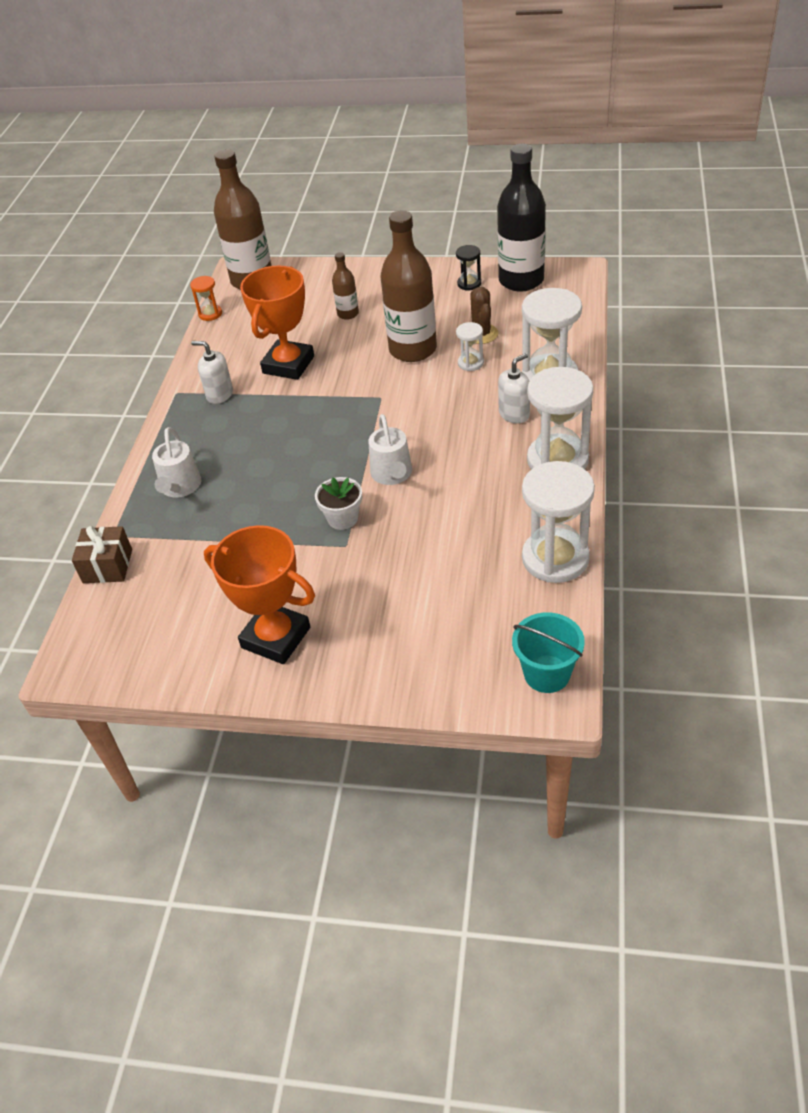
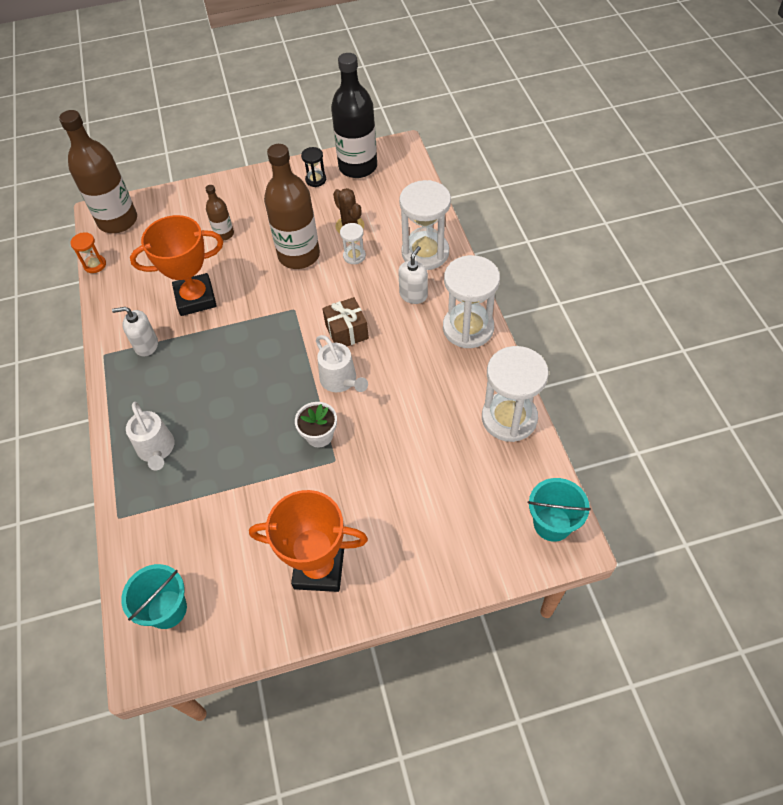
camera: 25 degrees left, 10 degrees up
(107, 566) = (128, 551): brown gift -> brown gift (346, 331)
(114, 626) = (167, 609): none -> turquoise bucket
(288, 365) = (195, 298): orange trophy -> orange trophy turned 75 degrees clockwise

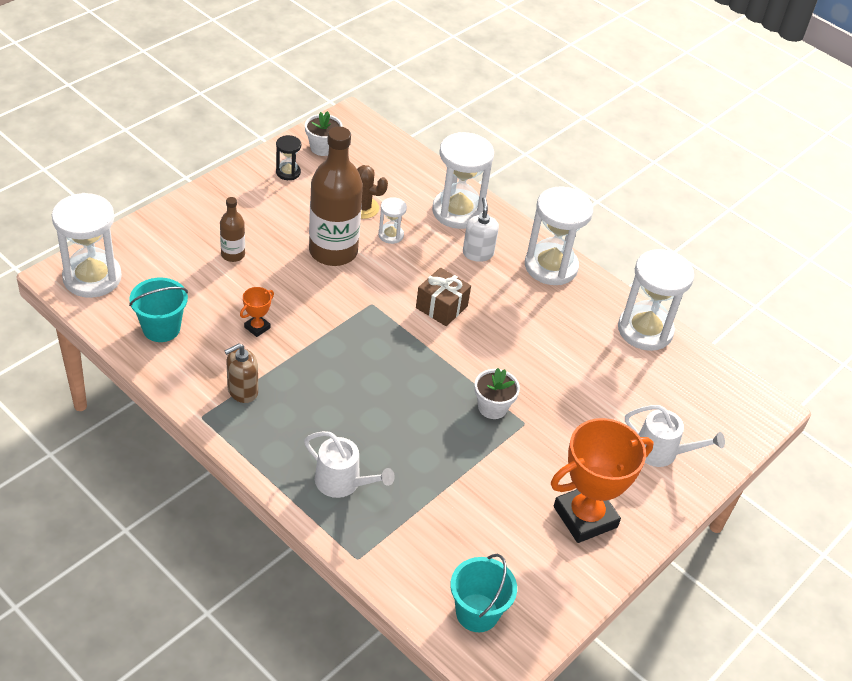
camera: 40 degrees left, 10 degrees down
(95, 265) = (106, 331): orange hourglass -> none
(118, 221) = (92, 277): brown bottle -> white hourglass
(146, 345) = (242, 391): white soap dispenser -> brown soap dispenser
(195, 298) = (257, 327): orange trophy -> orange trophy, size x0.43
(341, 380) = (472, 352): white watering can -> white watering can (661, 452)
(358, 167) = (322, 148): black bottle -> white flower pot
(552, 523) = (742, 400): turquoise bucket -> turquoise bucket (161, 328)

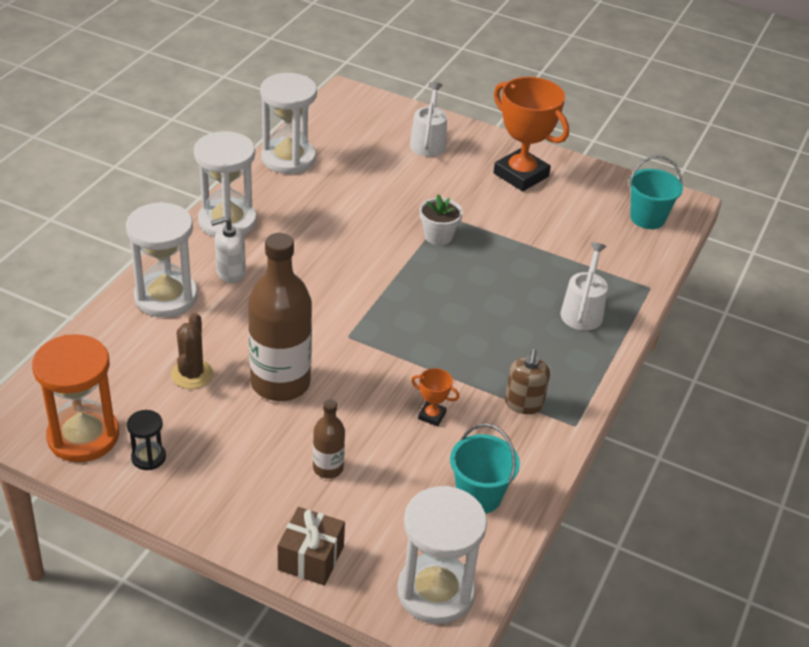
camera: 105 degrees left, 5 degrees down
(242, 391) = (524, 404): brown soap dispenser -> brown soap dispenser turned 60 degrees clockwise
(322, 148) = (83, 436): white flower pot -> orange hourglass
(390, 235) = (230, 342): white hourglass -> none
(441, 307) = (326, 286): brown gift -> brown gift (311, 558)

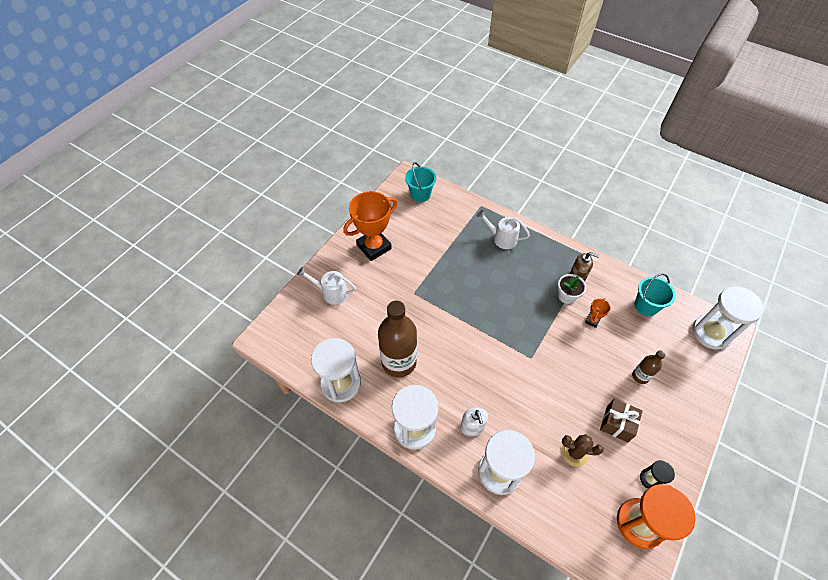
camera: 80 degrees left, 15 degrees up
(280, 383) = (576, 399): brown bottle -> brown bottle (399, 362)
(311, 558) = (705, 389): brown gift -> brown gift (617, 424)
(438, 236) = (434, 299): white flower pot -> white flower pot (567, 296)

